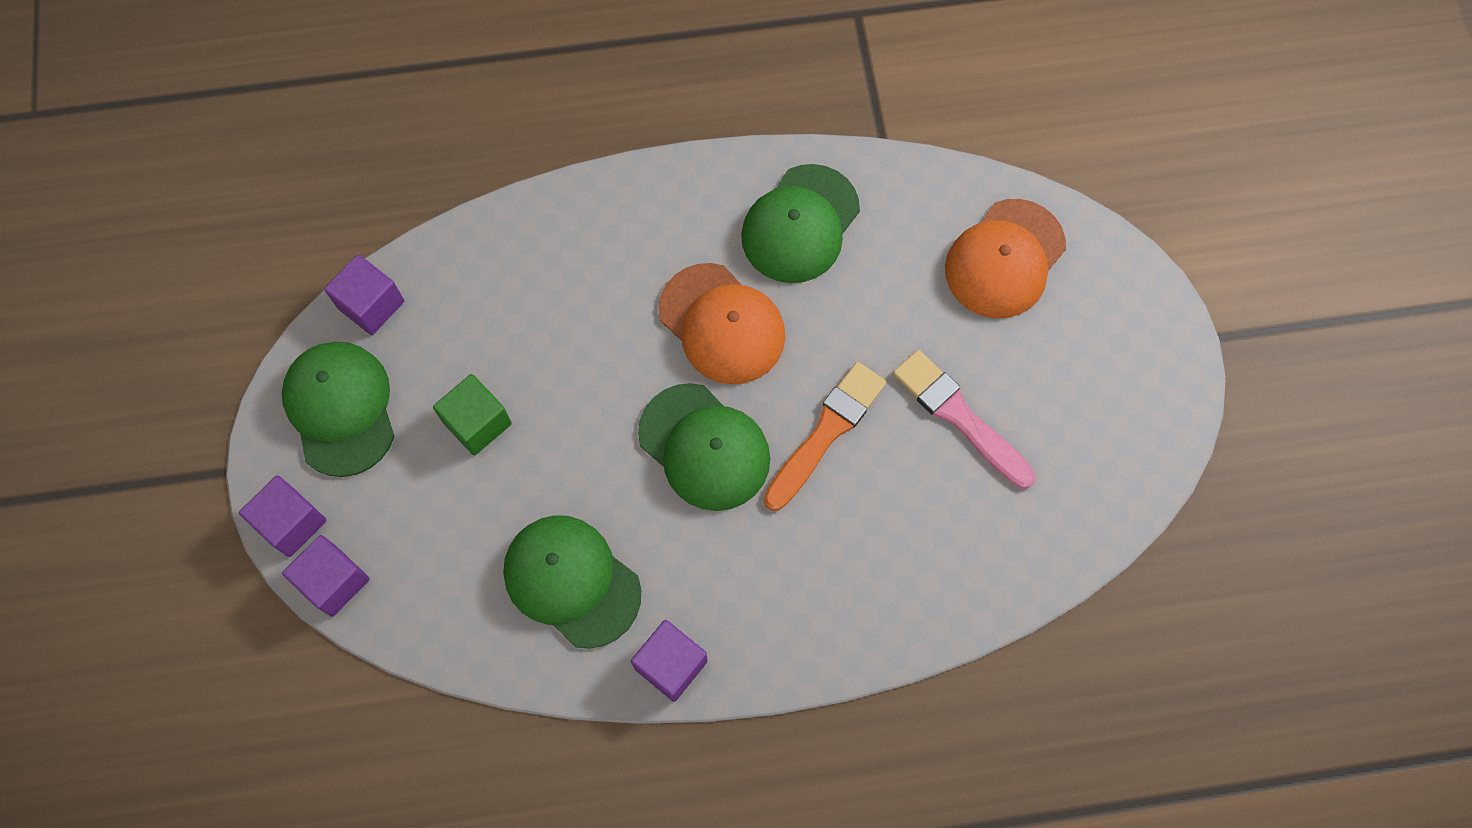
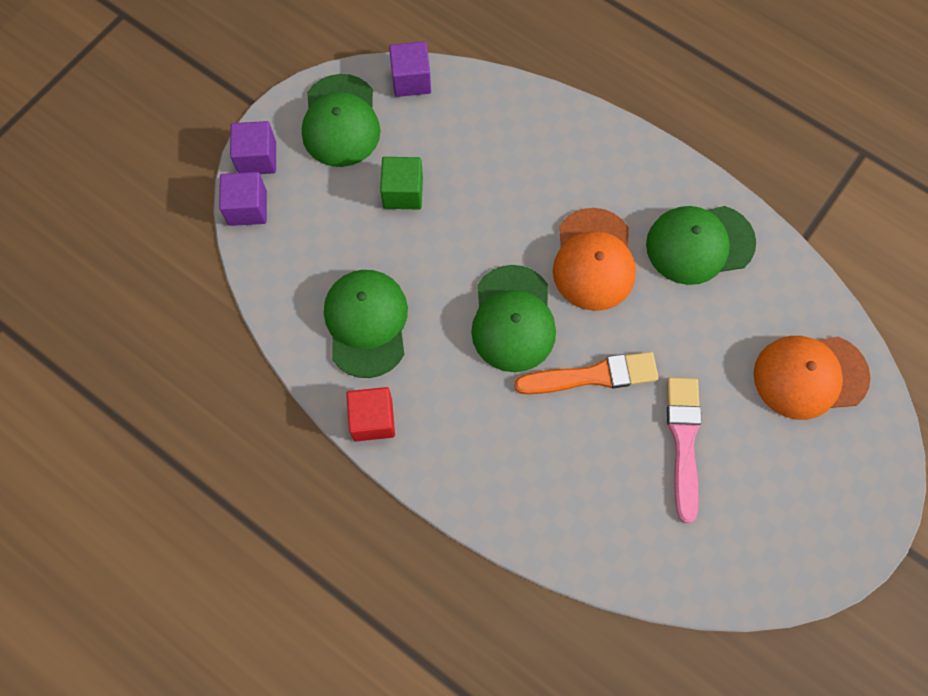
camera: 45 degrees right, 0 degrees up
(340, 408) = (340, 121): green cap -> green cap turned 150 degrees clockwise
(671, 664) = (373, 419): purple cube -> red cube

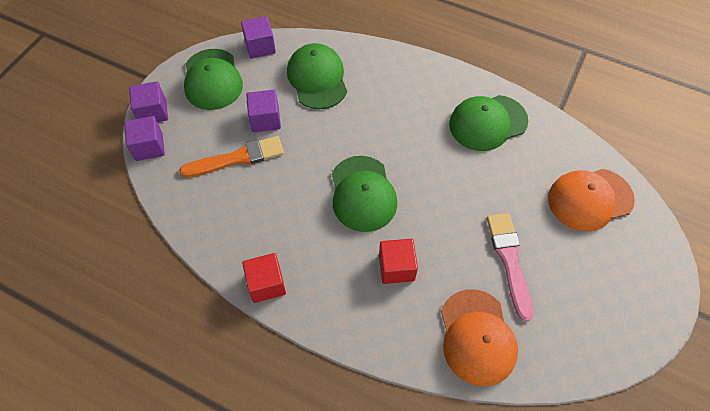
camera: 10 degrees left, 10 degrees down
(366, 323) = (251, 214): green cap -> green cap (317, 78)
(403, 192) = (265, 120): green cube -> purple cube
(538, 426) = (396, 267): none -> red cube
(592, 376) = (430, 224): orange brush -> orange brush (237, 158)
(593, 260) = (414, 144): orange cap -> orange cap (477, 337)

